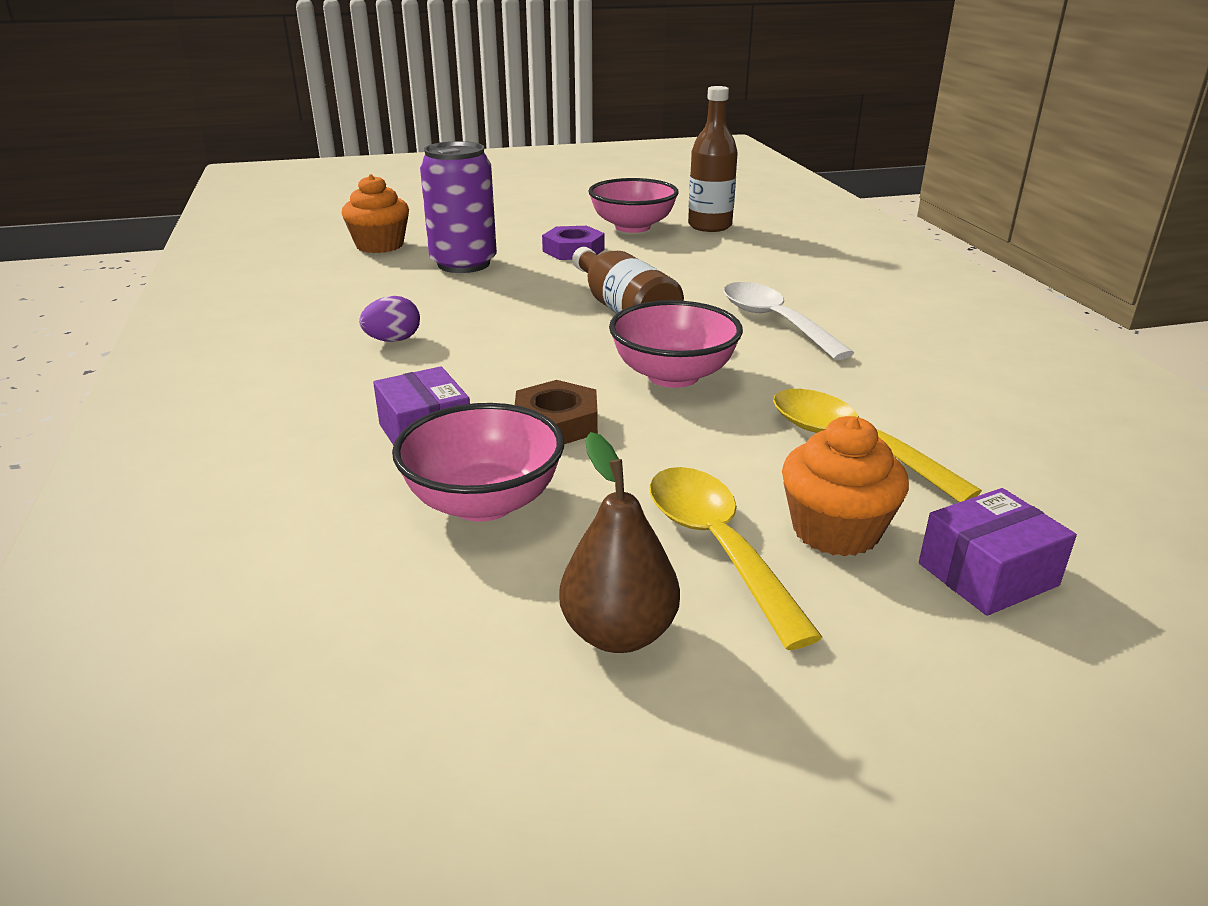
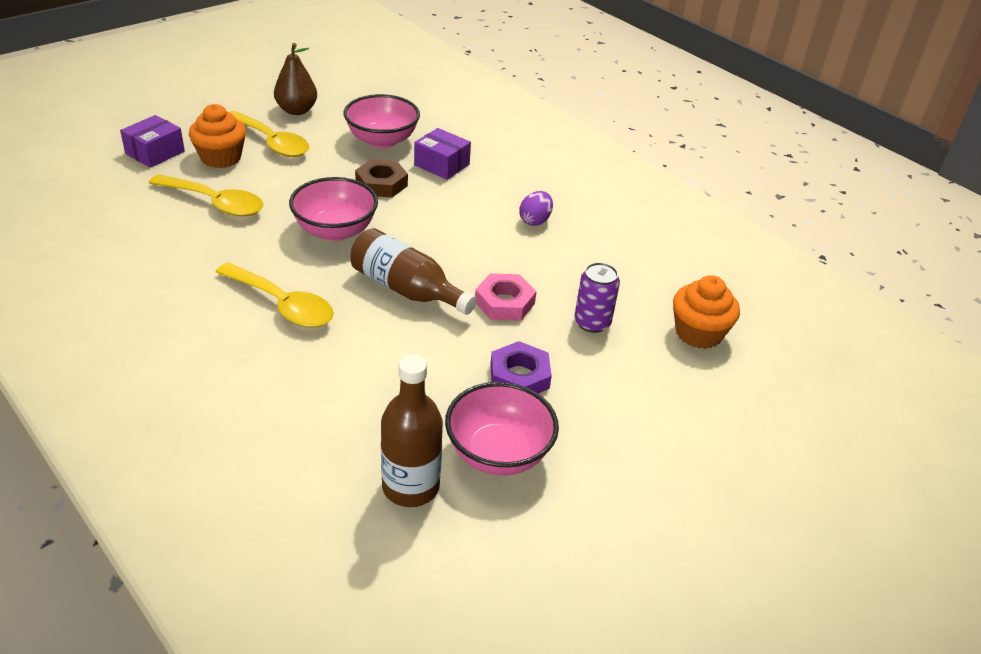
camera: 150 degrees right, 10 degrees up
(463, 264) = (592, 322): purple can -> purple can, size x0.59
(530, 287) = (504, 302): none -> pink nut
(774, 322) = (282, 305): white spoon -> yellow spoon

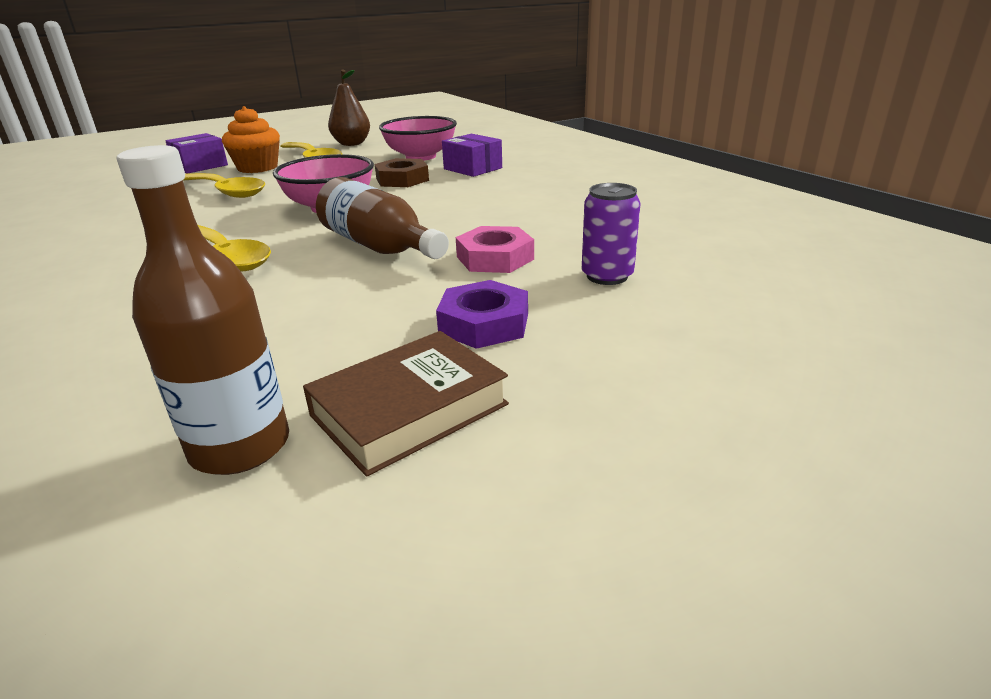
camera: 15 degrees right, 10 degrees down
(498, 453) = (409, 409): pink bowl -> brown book
(535, 221) = (559, 200): purple egg -> none
(698, 333) = (763, 288): orange cupcake -> none

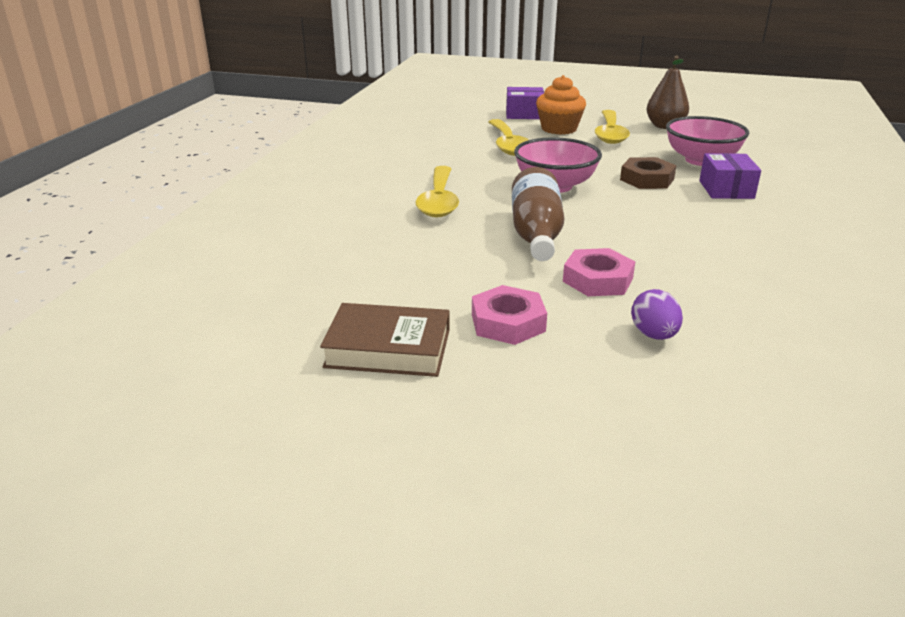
camera: 45 degrees right, 0 degrees up
(240, 446) = (298, 321): brown bottle -> none
(484, 323) = (508, 322): purple nut -> pink nut
(607, 276) = (654, 335): purple can -> purple egg

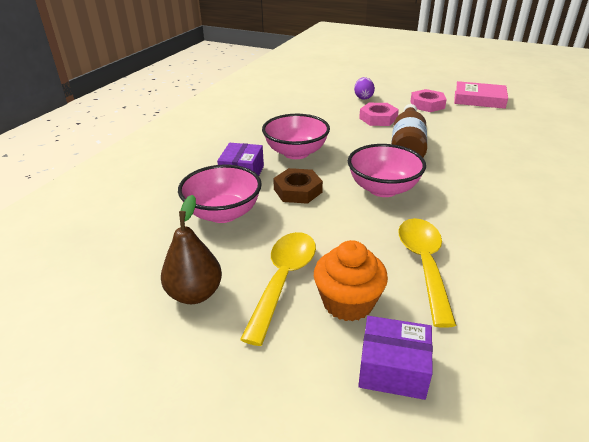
camera: 170 degrees left, 5 degrees up
(388, 348) = (479, 99): brown book -> pink book
(439, 201) = (483, 179): yellow spoon -> none
(687, 215) = (296, 153): none -> pink bowl

